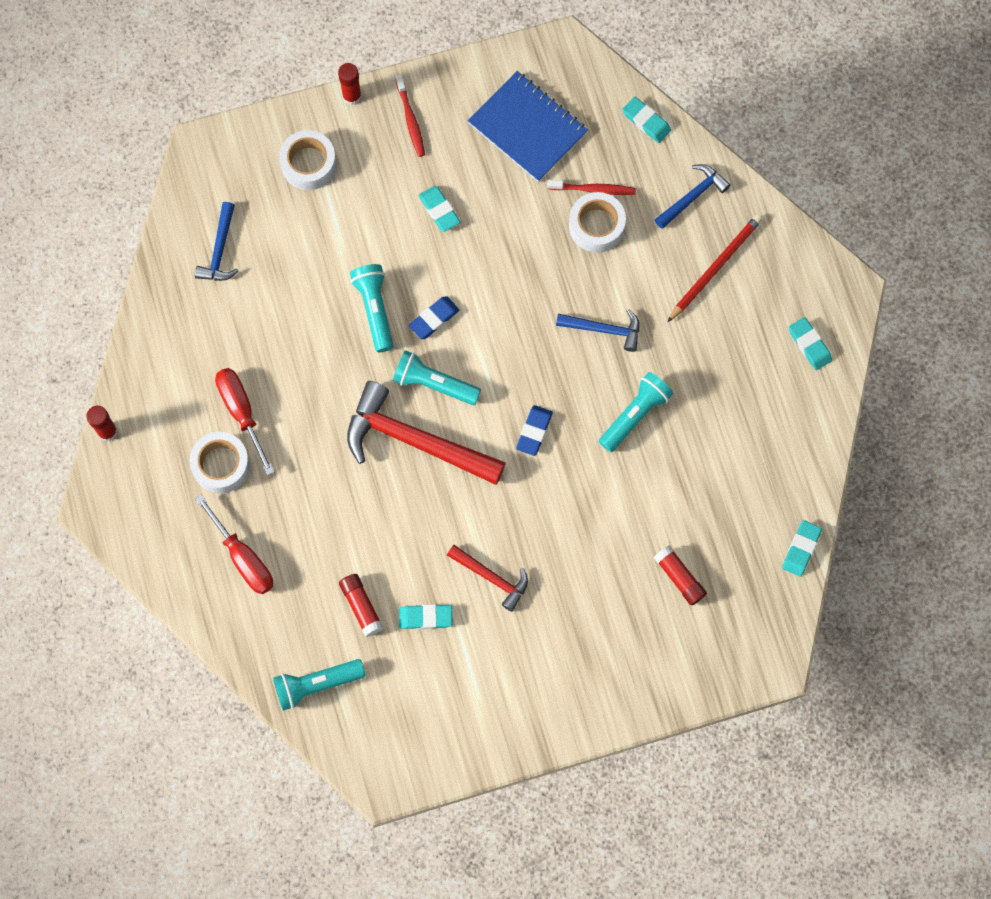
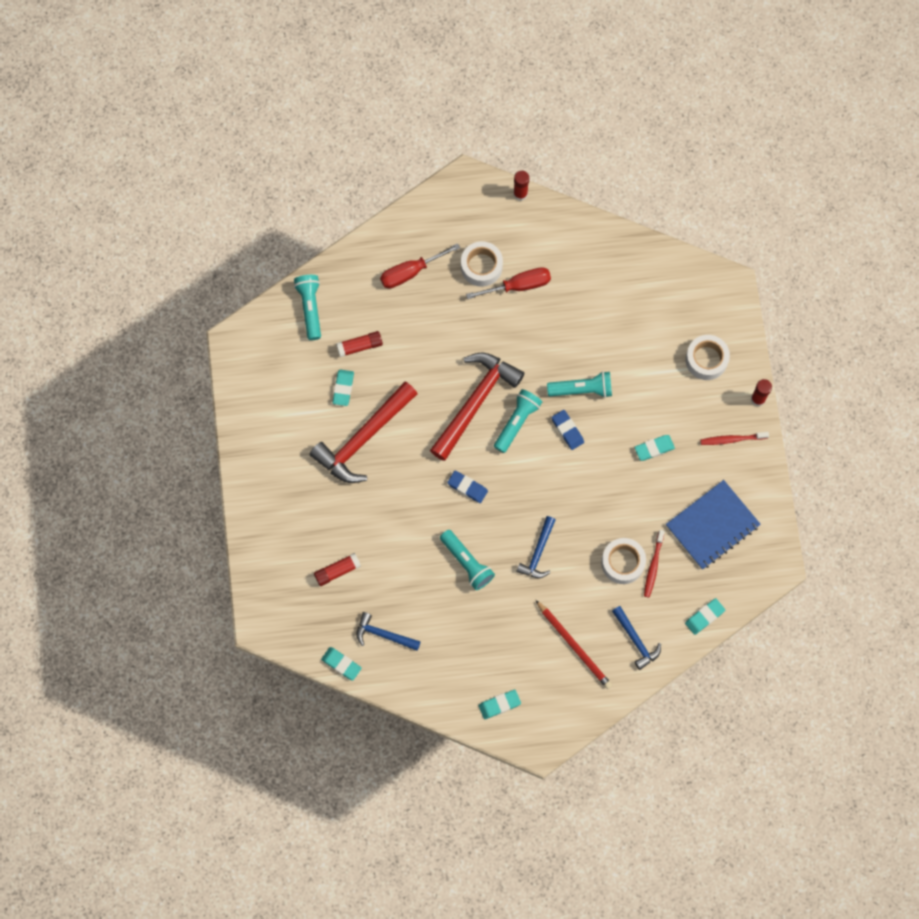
camera: 100 degrees right, 0 degrees up
(220, 250) = (646, 287): blue hammer -> blue hammer (383, 634)
(492, 578) = (363, 439): red hammer -> red hammer, size x1.90

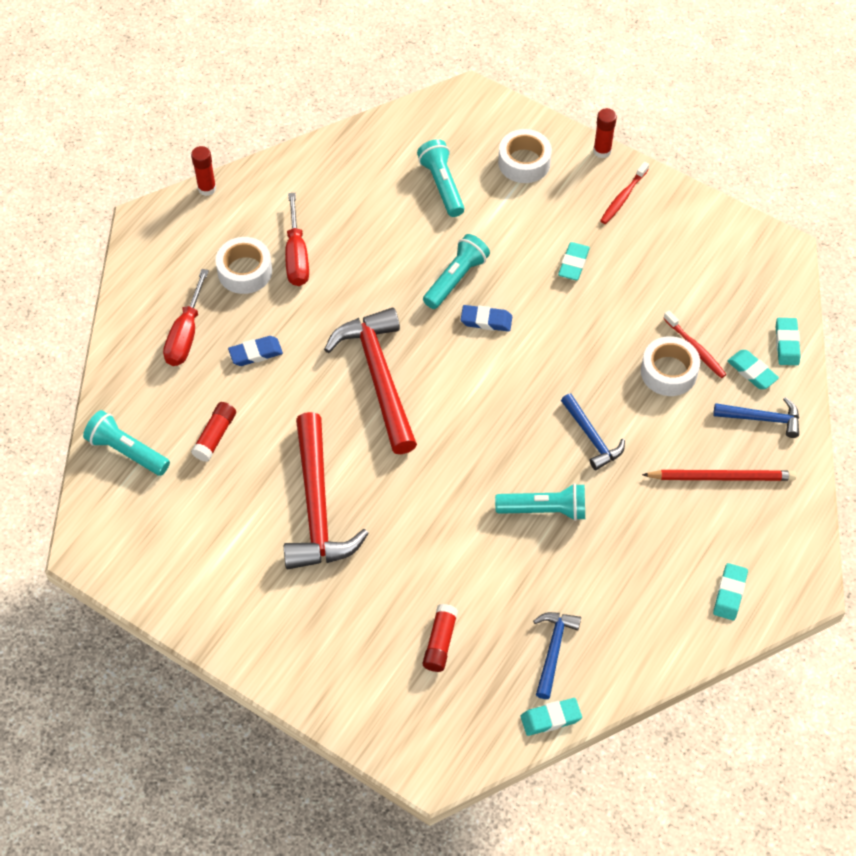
camera: 50 degrees left, 15 degrees down
(343, 388) = (244, 485): turquoise eraser -> turquoise eraser (752, 372)
(383, 634) = (553, 650): blue hammer -> blue hammer turned 135 degrees clockwise
(467, 487) = (462, 450): blue eraser -> blue eraser (255, 353)
(517, 422) = (436, 357): turquoise flashlight -> turquoise flashlight (442, 185)
(518, 286) = (296, 255): red screwdriver -> red screwdriver turned 150 degrees clockwise
(712, 525) = (696, 272): blue notebook -> none

